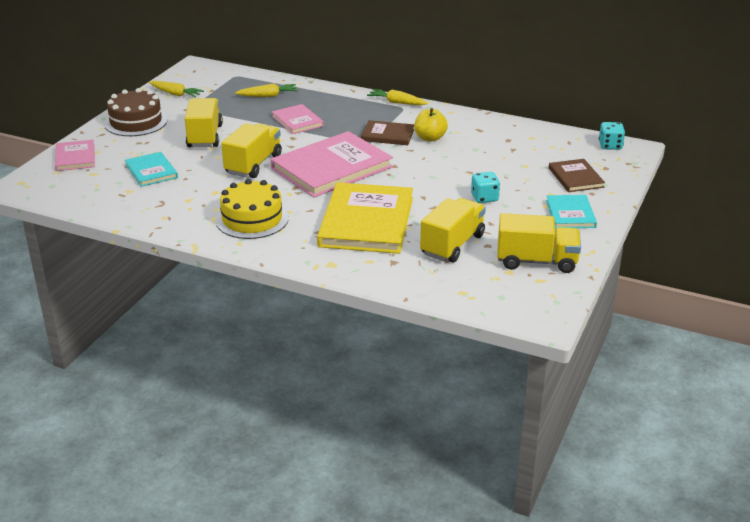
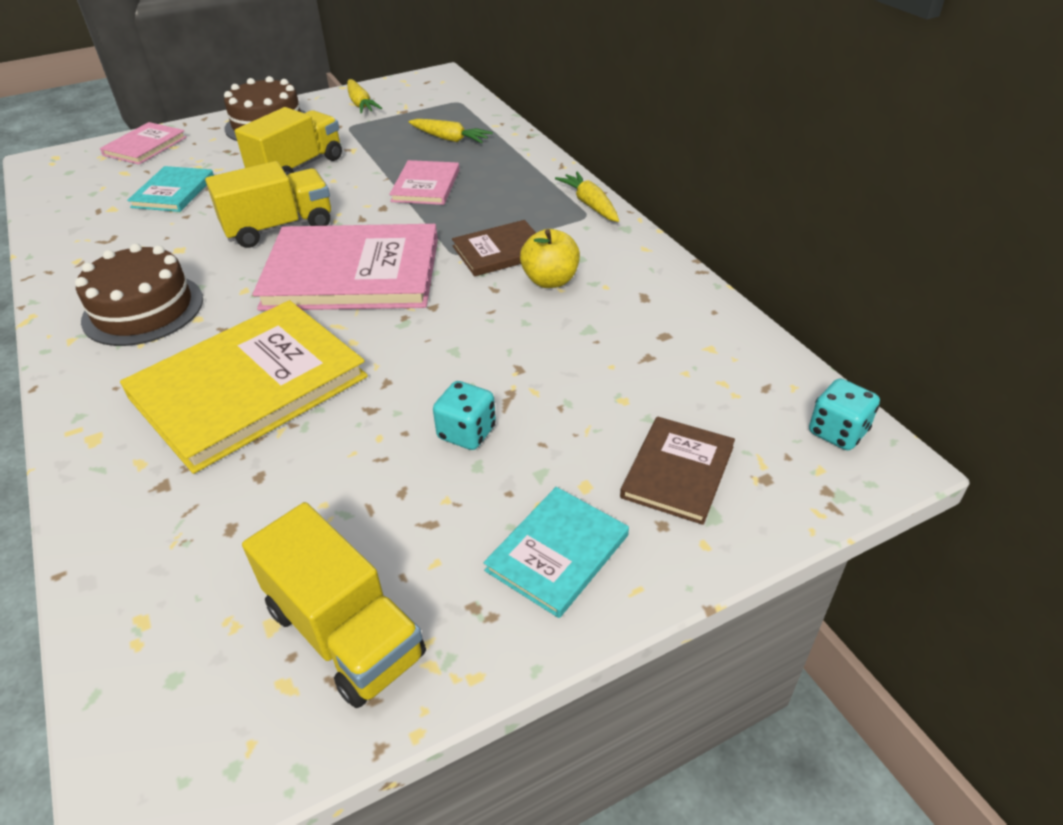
camera: 40 degrees right, 10 degrees up
(252, 219) = (143, 309): yellow cake -> brown cake
(387, 135) = (500, 251): brown book -> brown book turned 75 degrees counterclockwise
(452, 245) = (282, 503): yellow truck -> none

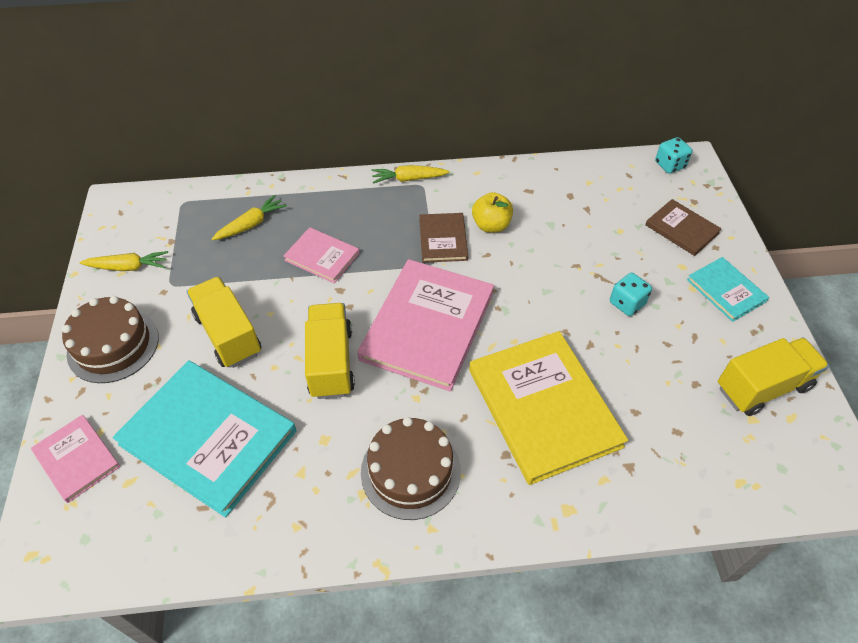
camera: 70 degrees left, 10 degrees up
(173, 192) = (208, 437): turquoise book -> turquoise book, size x1.95

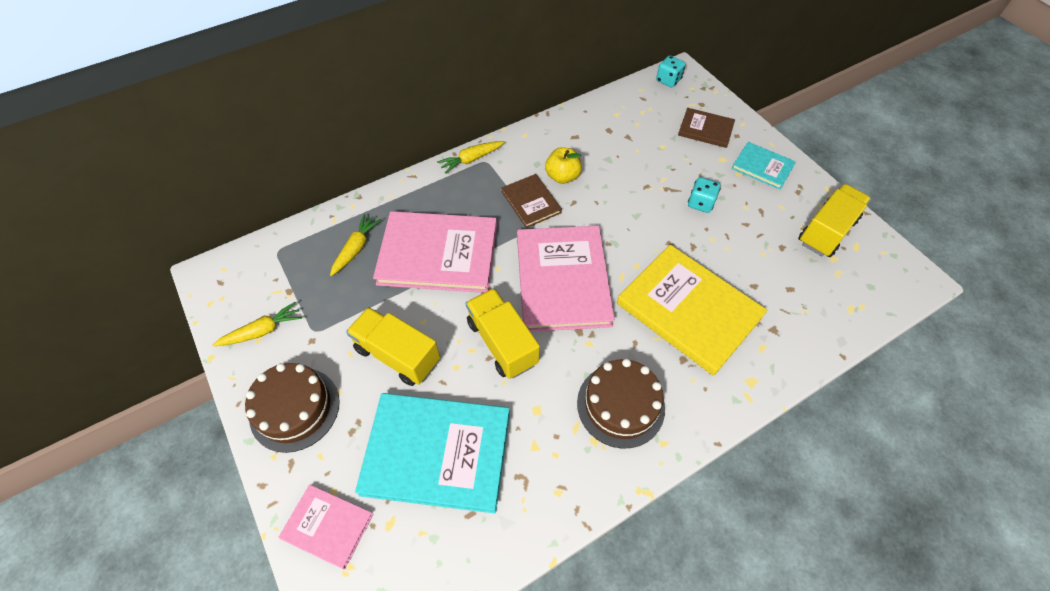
camera: 25 degrees left, 5 degrees up
(322, 257) = (438, 254): pink book -> pink book, size x1.95

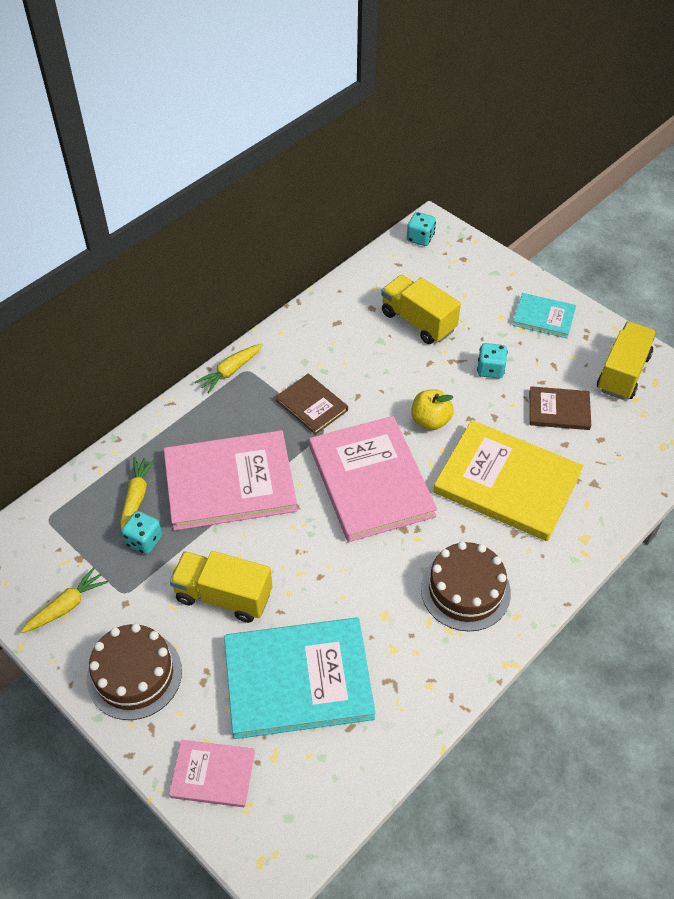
camera: 15 degrees left, 5 degrees down
(348, 288) = (144, 540): none -> turquoise dice
(502, 342) = (328, 558): yellow truck -> yellow truck (418, 321)
(562, 176) = (337, 370): yellow apple -> yellow apple (430, 421)
(705, 129) = (475, 287): brown book -> brown book (559, 410)

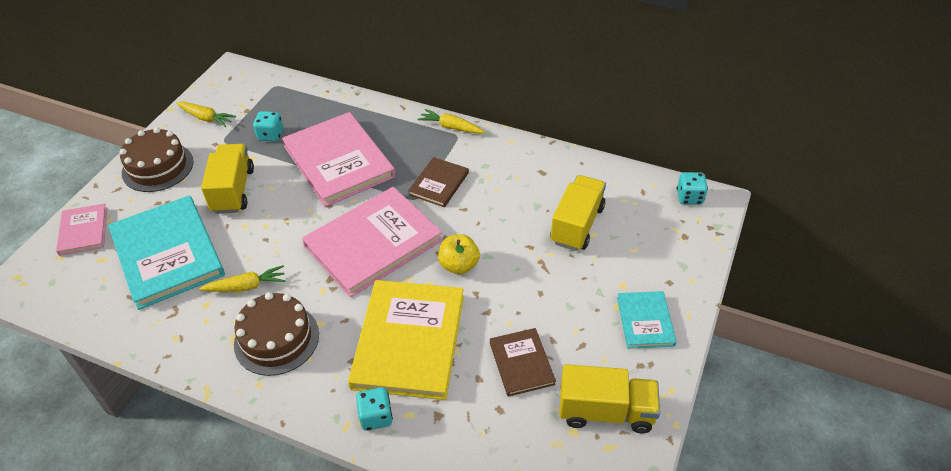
camera: 70 degrees right, 5 degrees down
(136, 496) = (308, 119): yellow carrot -> yellow carrot (246, 286)
(490, 369) = (546, 294): turquoise dice -> turquoise dice (376, 417)

